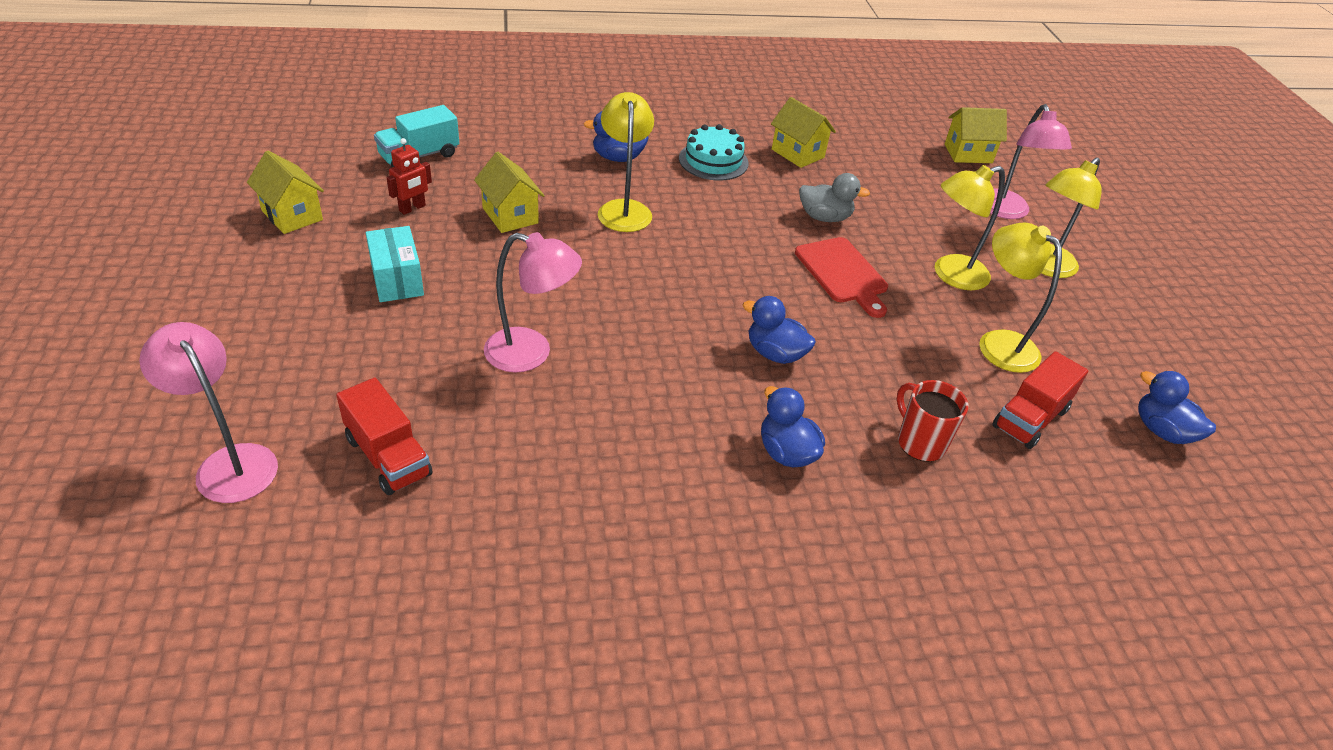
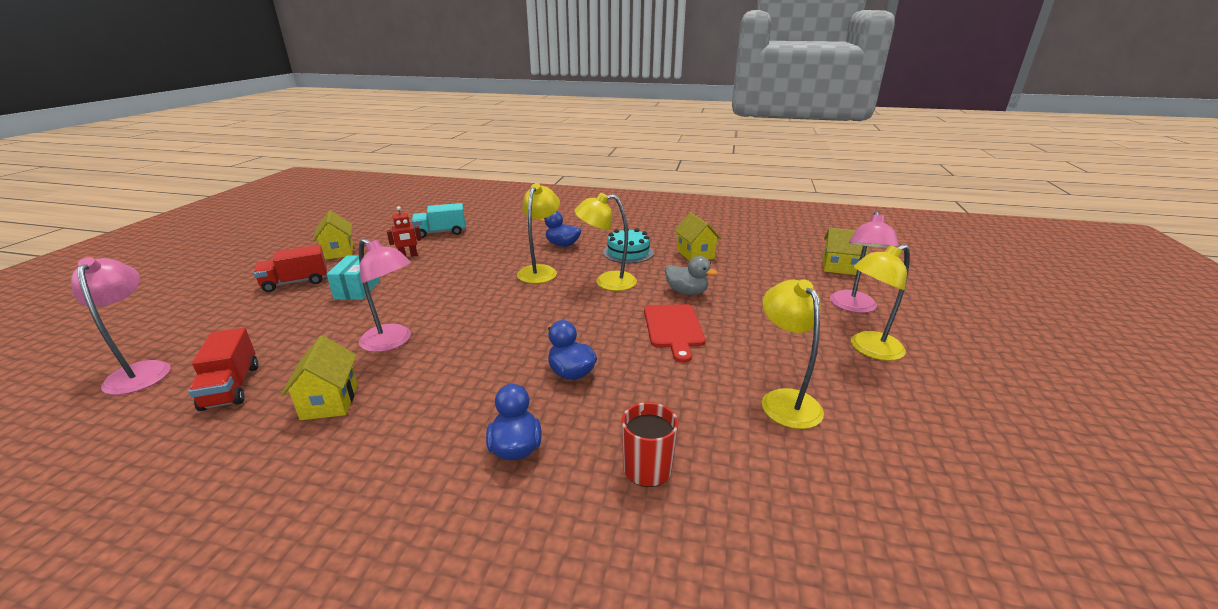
camera: 25 degrees right, 15 degrees down
(510, 215) = (462, 266): yellow house -> yellow house (330, 401)
(951, 275) = (771, 343): yellow lamp -> yellow lamp (607, 281)
(1030, 418) = (779, 471): red truck -> red truck (296, 282)
(1162, 431) = (936, 517): blue duck -> none

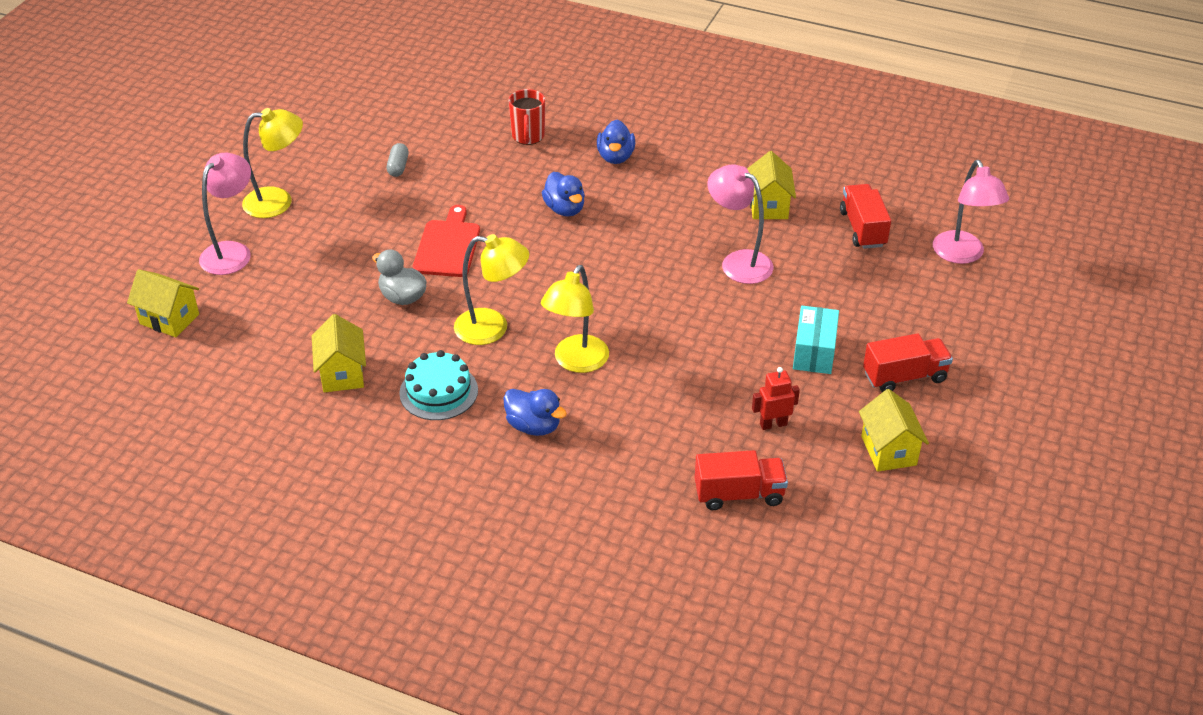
camera: 170 degrees left, 15 degrees up
(441, 232) = (739, 494): turquoise truck -> red truck
(784, 400) = (398, 167): yellow lamp -> grey capsule

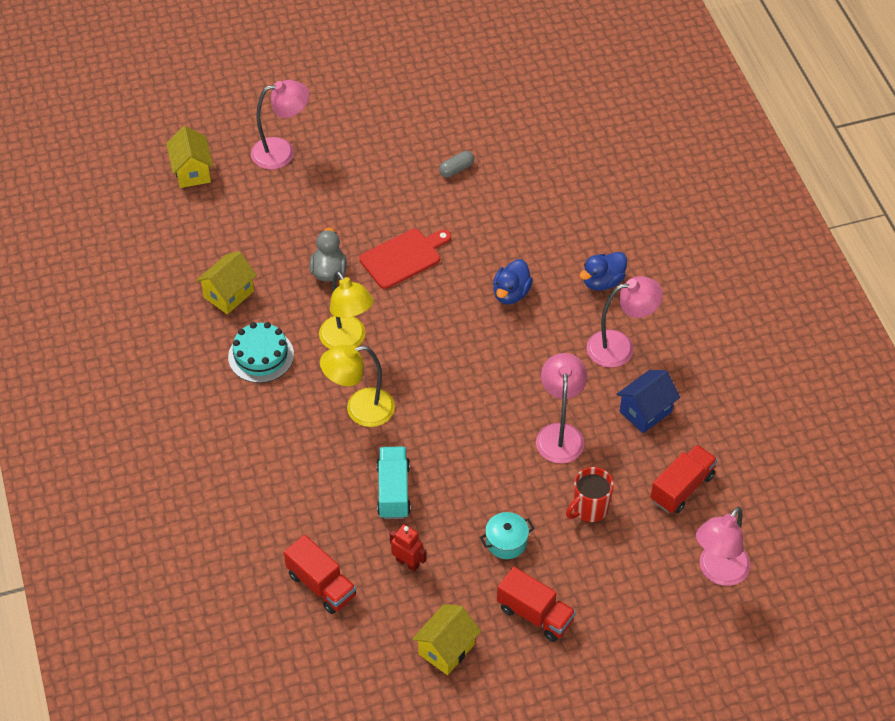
camera: 50 degrees right, 10 degrees up
(278, 201) = (354, 135): yellow lamp -> none
(528, 136) = (570, 215): red mug -> red mug (589, 509)
(533, 426) = (278, 428): blue duck -> none
(687, 390) = (393, 491): none -> turquoise truck
(690, 184) = (620, 347): none -> pink lamp
(768, 206) = (645, 411): yellow house -> blue house
(814, 352) = (506, 542): turquoise box -> turquoise pot

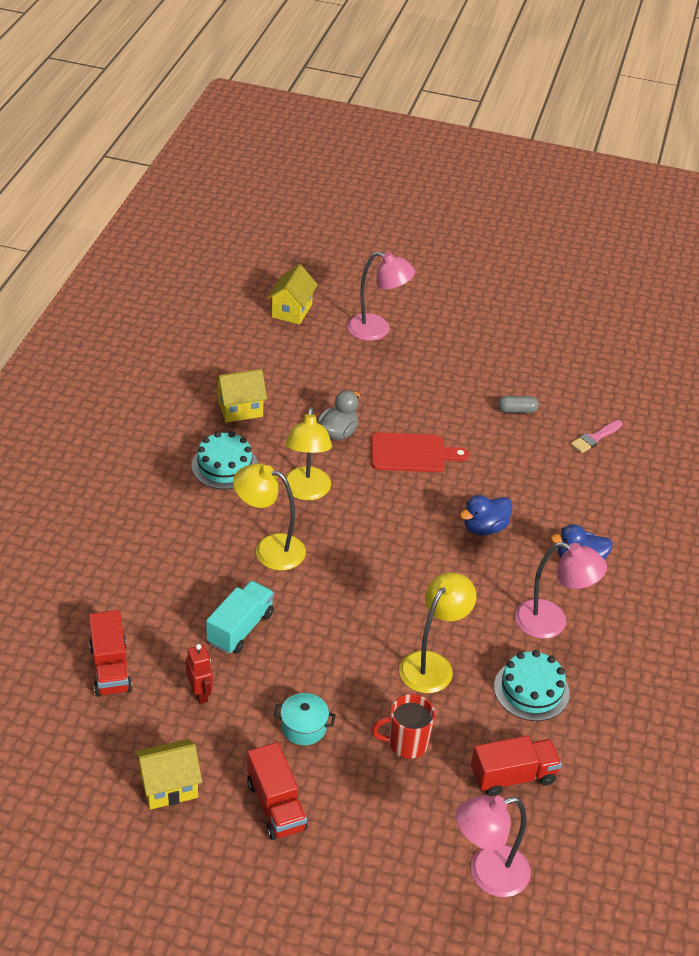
camera: 30 degrees right, 10 degrees down
(535, 162) = (595, 438): none -> pink brush
(560, 434) = (432, 664): pink lamp -> yellow lamp
(645, 411) = (531, 690): blue house -> turquoise cake

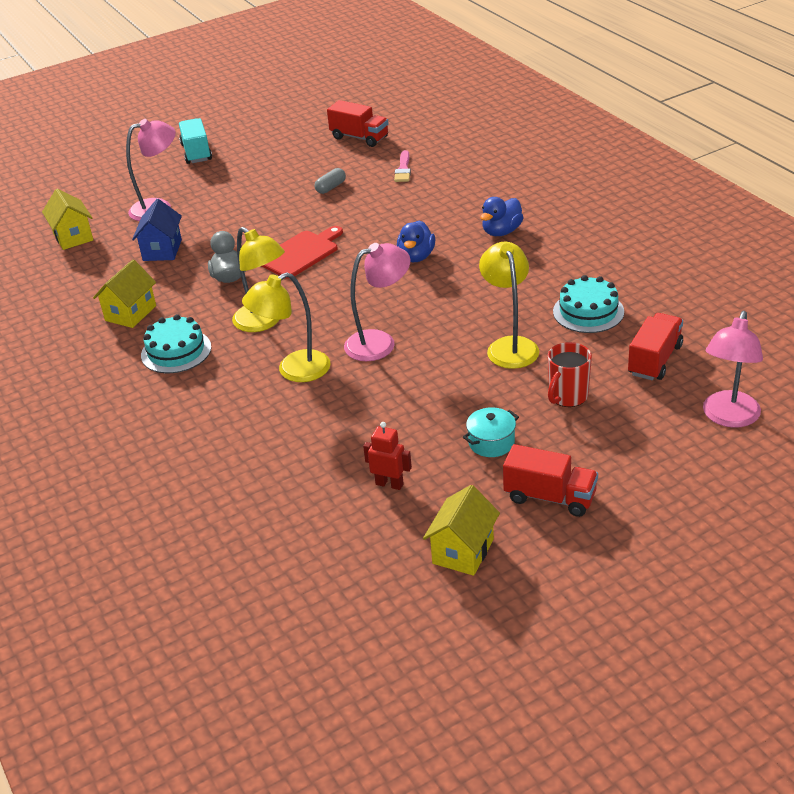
camera: 40 degrees left, 5 degrees down
(110, 668) = (298, 525): red truck -> red truck (359, 137)
(240, 628) = (352, 427): turquoise truck -> turquoise truck (196, 152)
(329, 371) = (162, 250): none -> blue house
(551, 623) = (540, 272): pink lamp -> pink lamp (380, 342)

